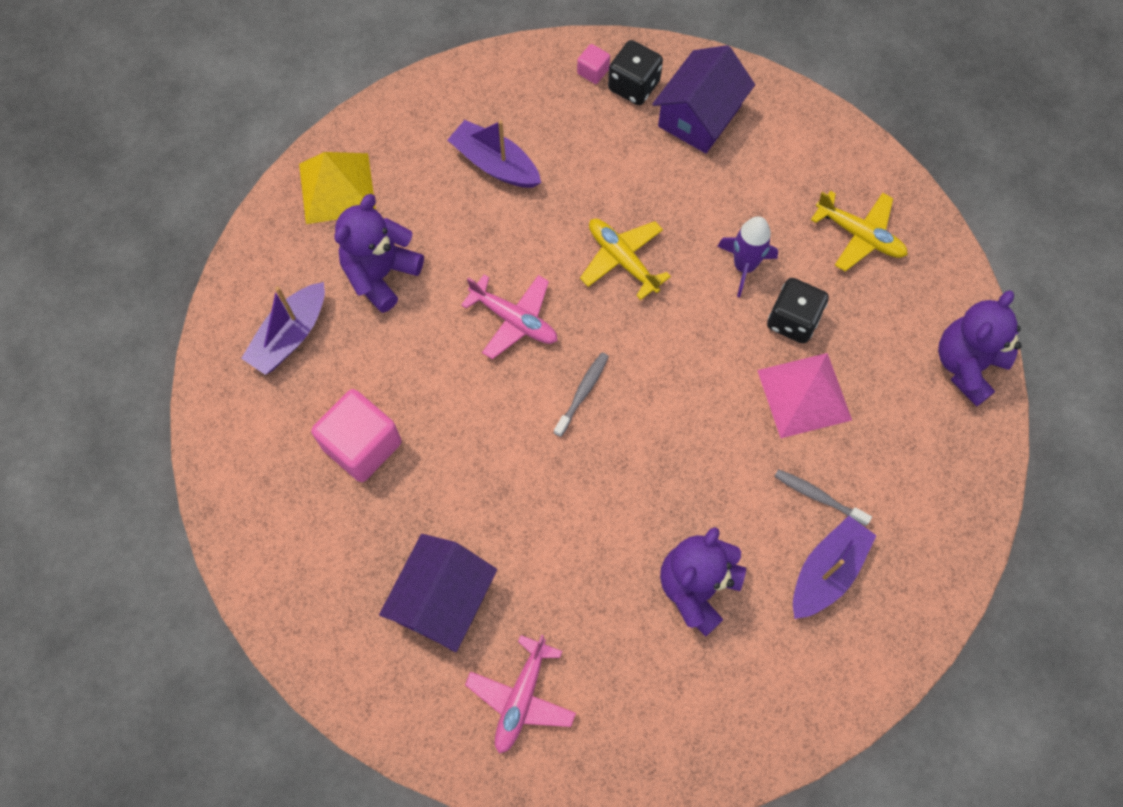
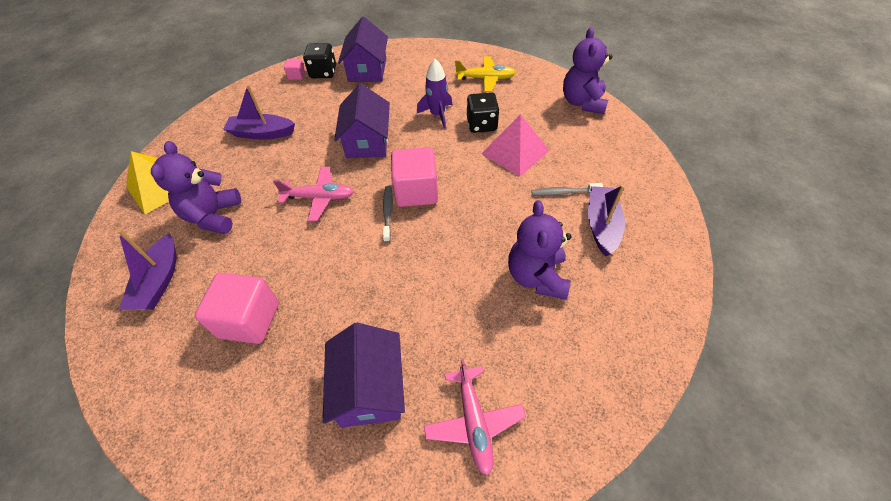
camera: 30 degrees left, 15 degrees down
(622, 259) = (367, 141): yellow plane -> purple house
(635, 382) = (416, 191): none -> pink cube

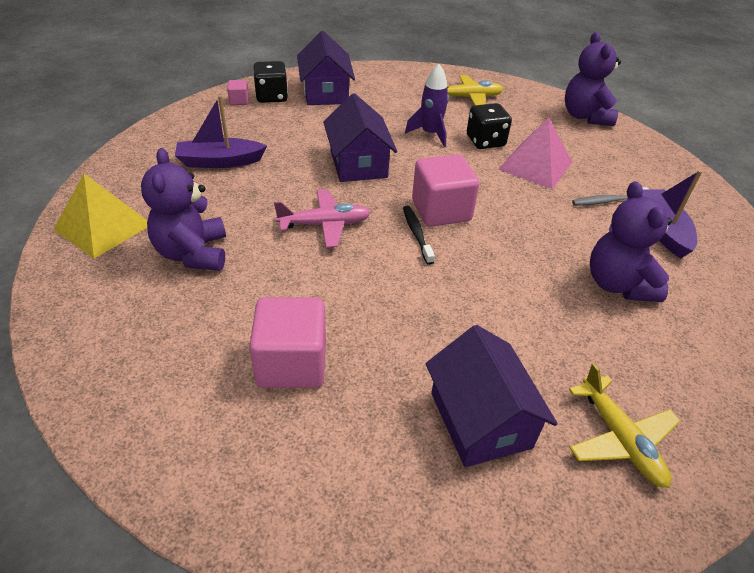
camera: 15 degrees left, 10 degrees down
(159, 281) = (147, 332): purple boat -> none
(388, 212) = (417, 234): grey toothbrush -> black toothbrush
(474, 422) = (620, 439): pink plane -> yellow plane

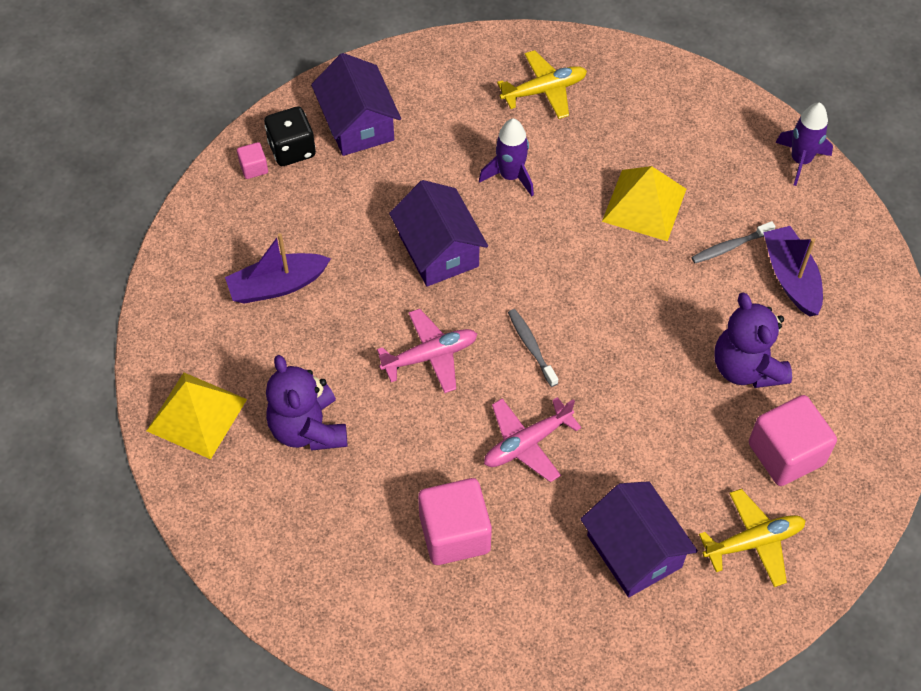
camera: 10 degrees left, 15 degrees up
(391, 302) = (527, 443): none -> pink plane
(417, 234) = (531, 346): black toothbrush -> grey toothbrush
(441, 210) = (550, 305): pink cube -> pink cube (786, 453)
(485, 141) = (579, 174): black dice -> none
(535, 165) = (644, 205): pink pyramid -> yellow pyramid
(585, 116) = (696, 95): purple teddy bear -> none
(620, 439) = (754, 542): yellow plane -> yellow plane turned 75 degrees counterclockwise
(670, 162) = (800, 160): none -> purple rocket

